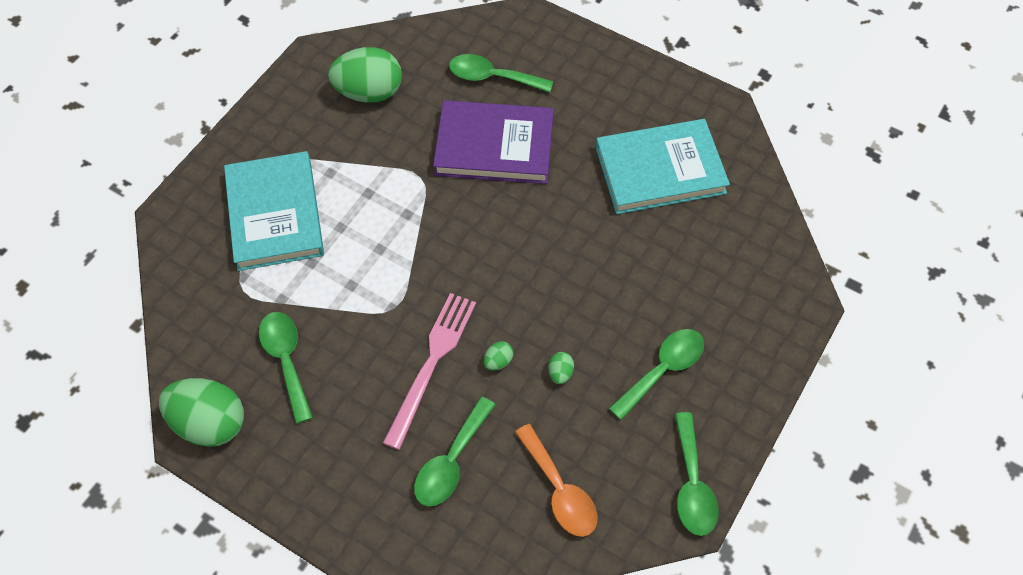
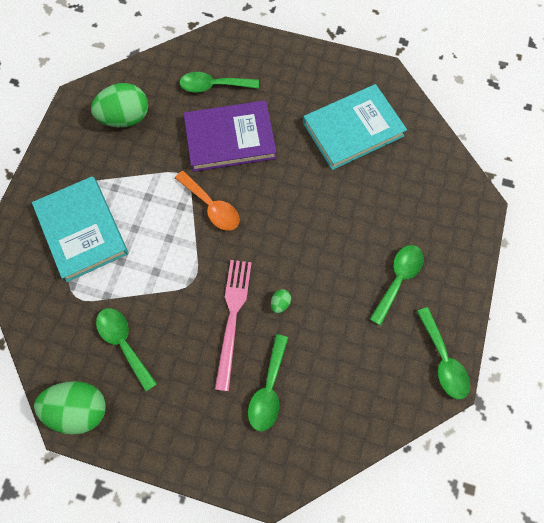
camera: 15 degrees left, 10 degrees up
(560, 373) = (327, 300): green egg -> none
(560, 490) = (352, 390): orange spoon -> orange spoon (212, 207)

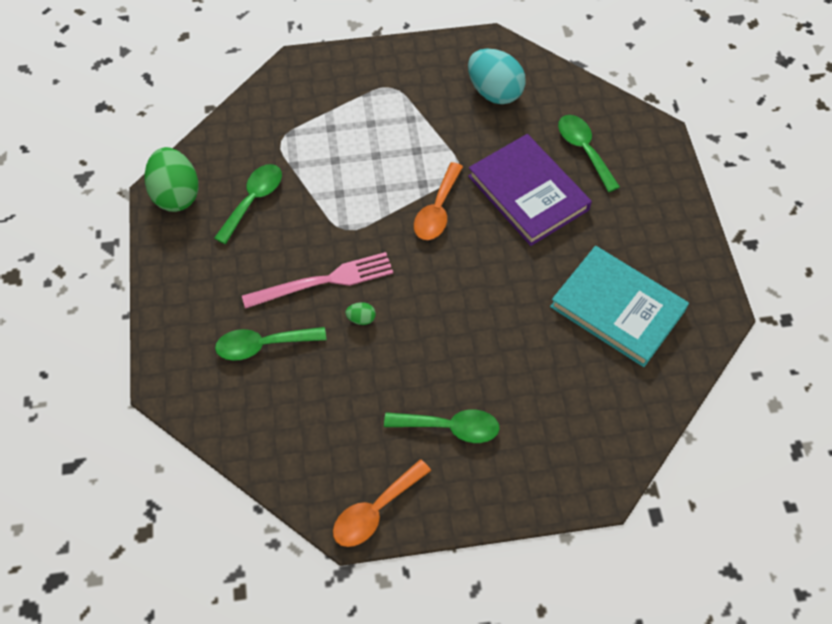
camera: 65 degrees right, 10 degrees down
(82, 230) = (350, 114): turquoise book -> none
(126, 118) = (494, 92): green egg -> turquoise egg
(443, 360) = (375, 511): green spoon -> orange spoon

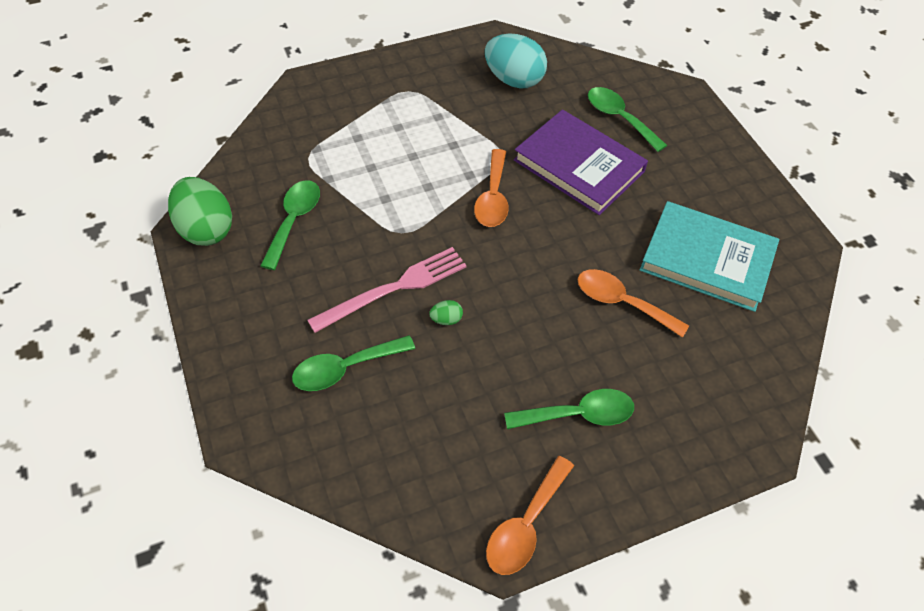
camera: 15 degrees left, 5 degrees down
(522, 334) = (621, 302): none -> orange spoon

